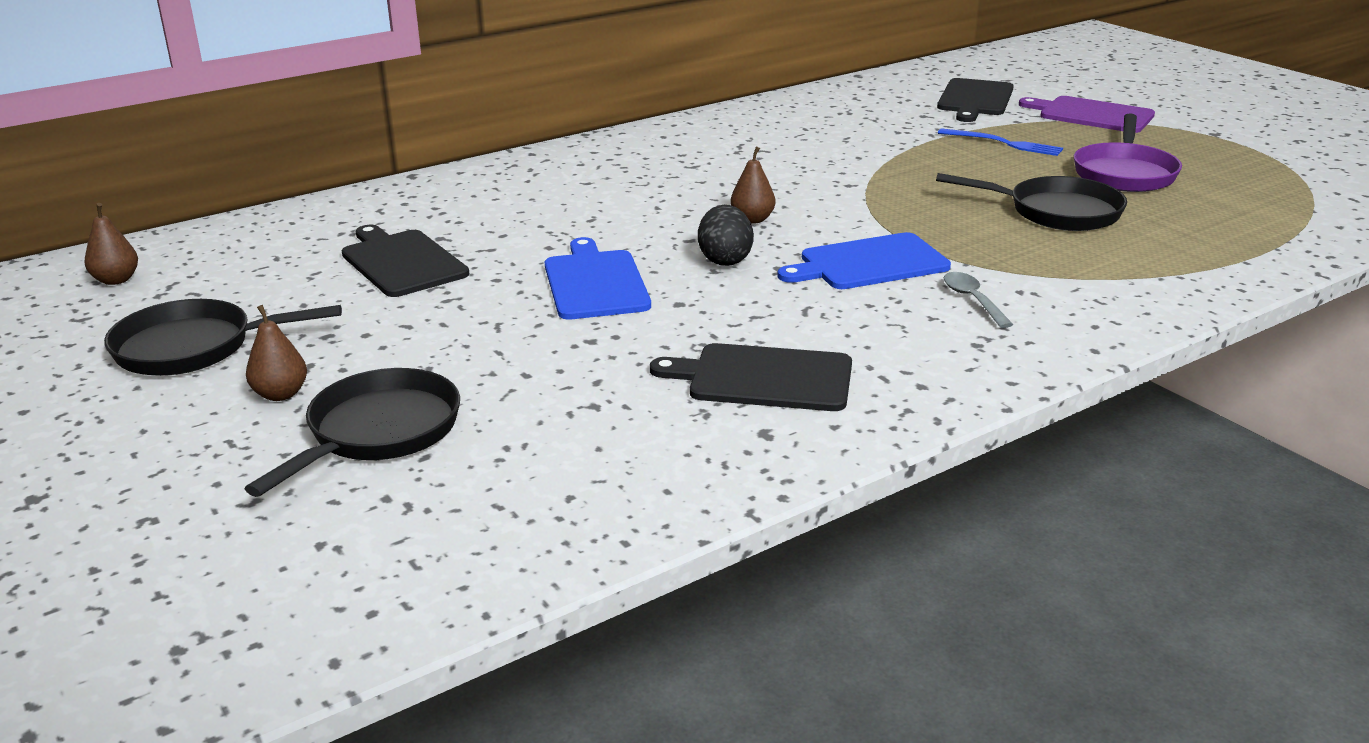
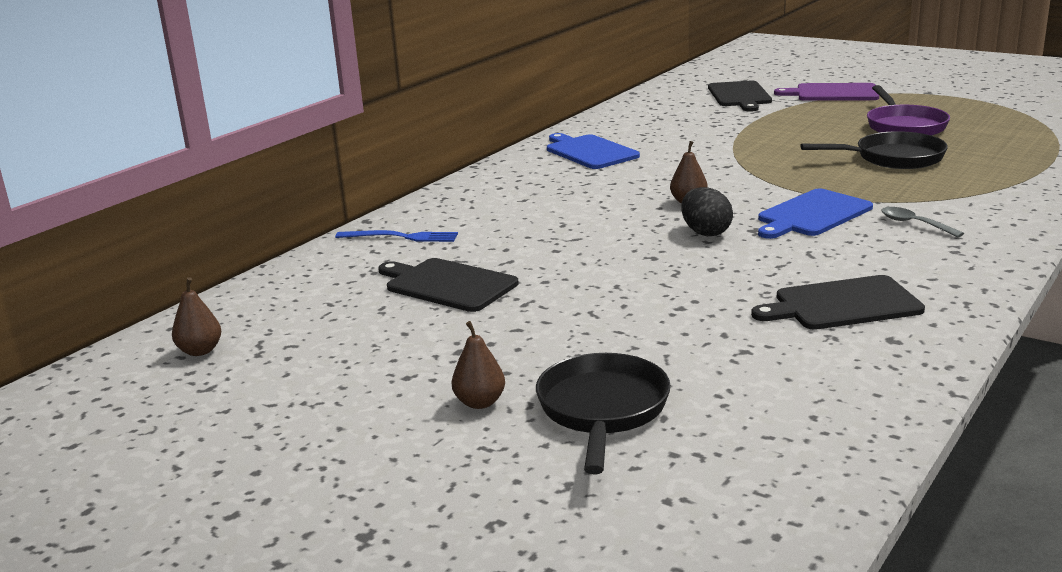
camera: 20 degrees left, 5 degrees down
(193, 347) = (350, 386): black pan -> none
(595, 282) = (628, 267): blue cutting board -> blue cutting board (589, 152)
(1004, 143) = (798, 121): blue fork -> blue fork (401, 237)

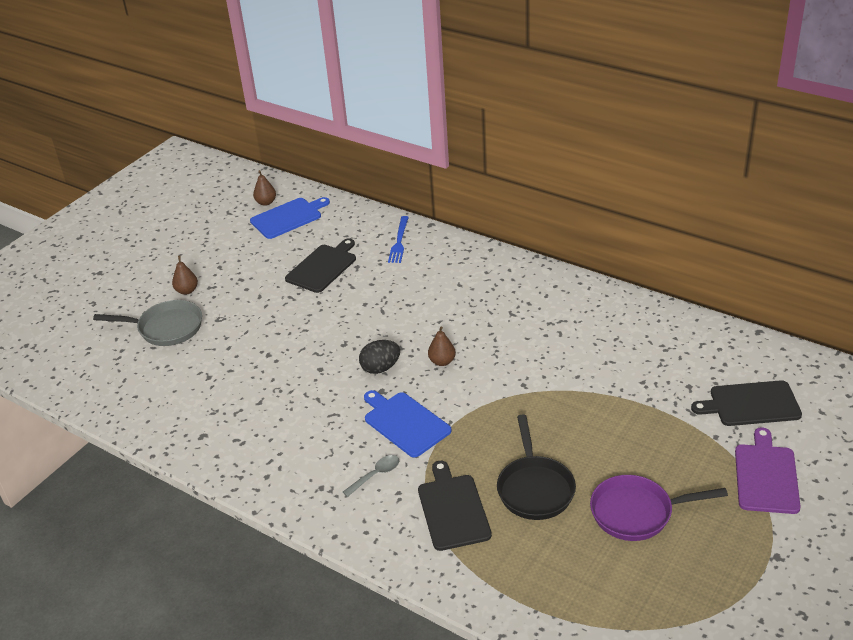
camera: 90 degrees right, 15 degrees up
(589, 152) = (566, 310): blue cutting board -> blue cutting board (288, 217)
(602, 410) = (166, 328): black pan -> grey pan
(842, 304) = (253, 420): black cutting board -> black cutting board (453, 509)

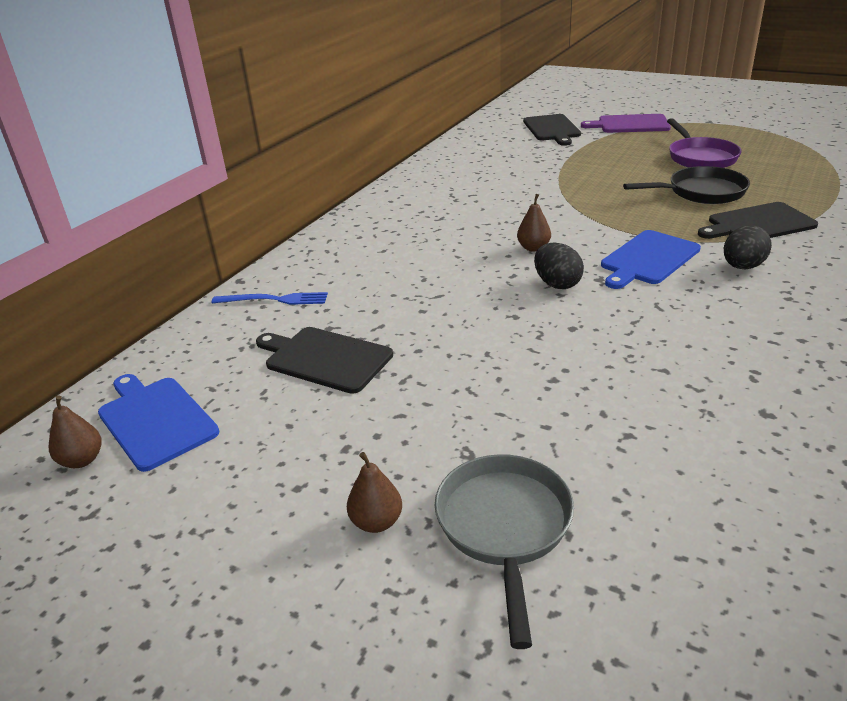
camera: 95 degrees left, 5 degrees down
(376, 475) = (742, 267): grey spoon -> black egg

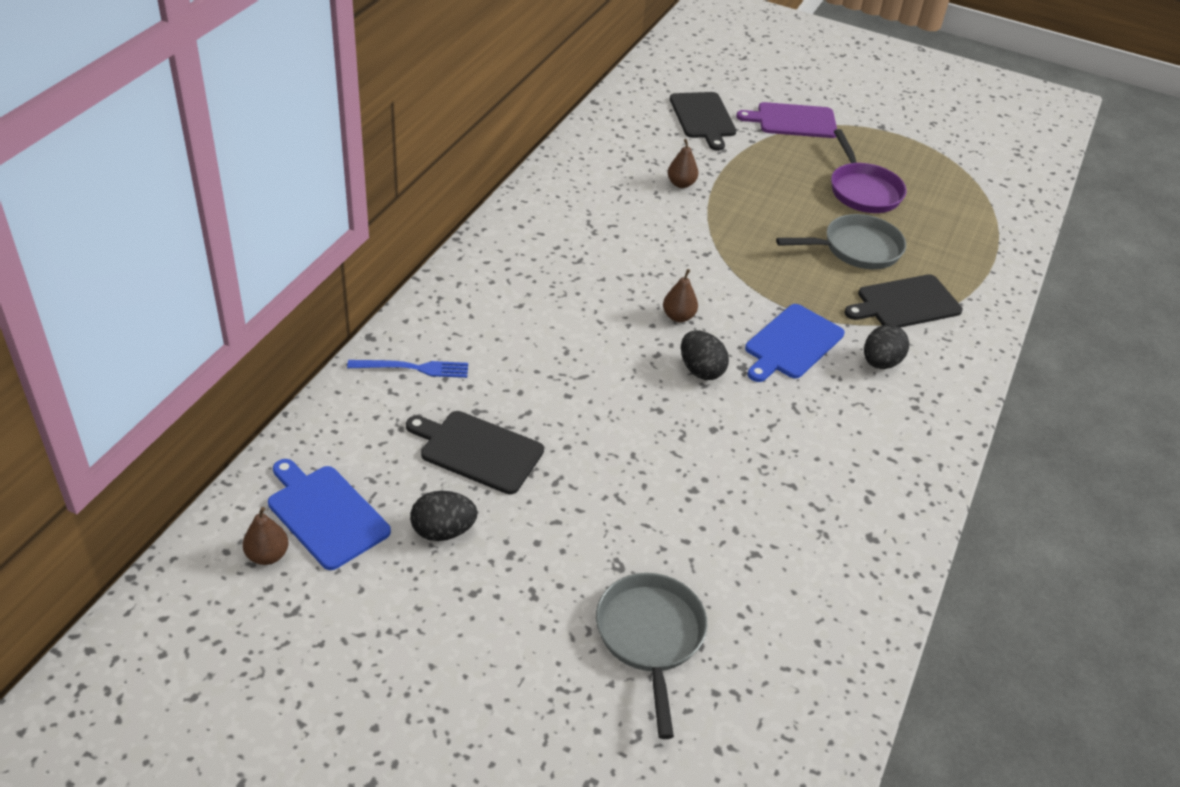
camera: 10 degrees left, 10 degrees up
(275, 429) = (443, 531): none -> black egg
(376, 522) = (545, 628): brown pear -> brown pear (681, 184)
(701, 192) = (856, 249): black pan -> grey pan

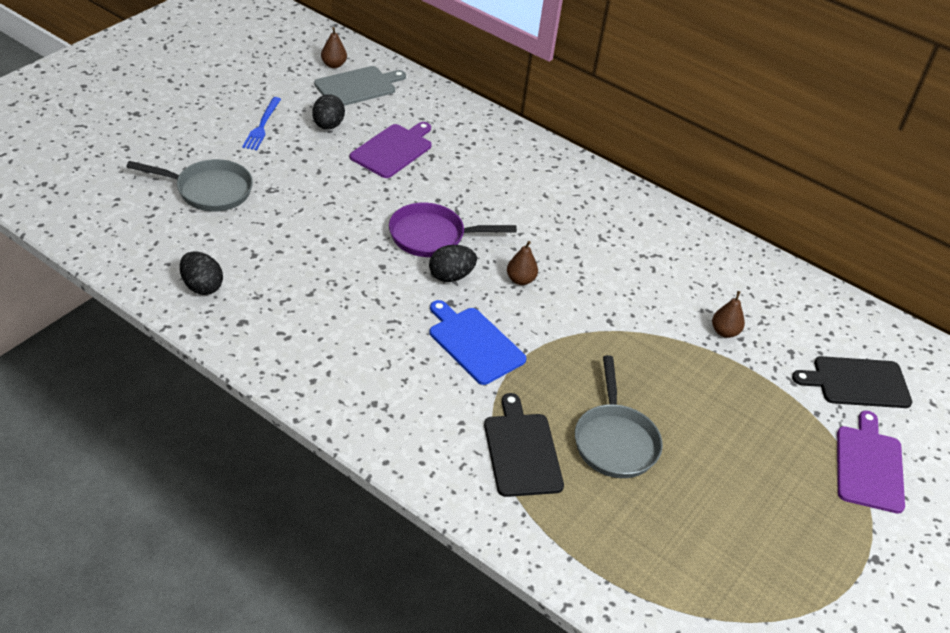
camera: 100 degrees right, 0 degrees up
(325, 514) = (358, 86): blue cutting board -> grey cutting board
(413, 368) = (481, 135): blue fork -> blue fork (262, 125)
(477, 450) = (393, 150): black cutting board -> purple cutting board
(863, 191) = (726, 486): purple pan -> purple pan (432, 236)
(880, 363) = (437, 398): black egg -> black egg (202, 286)

